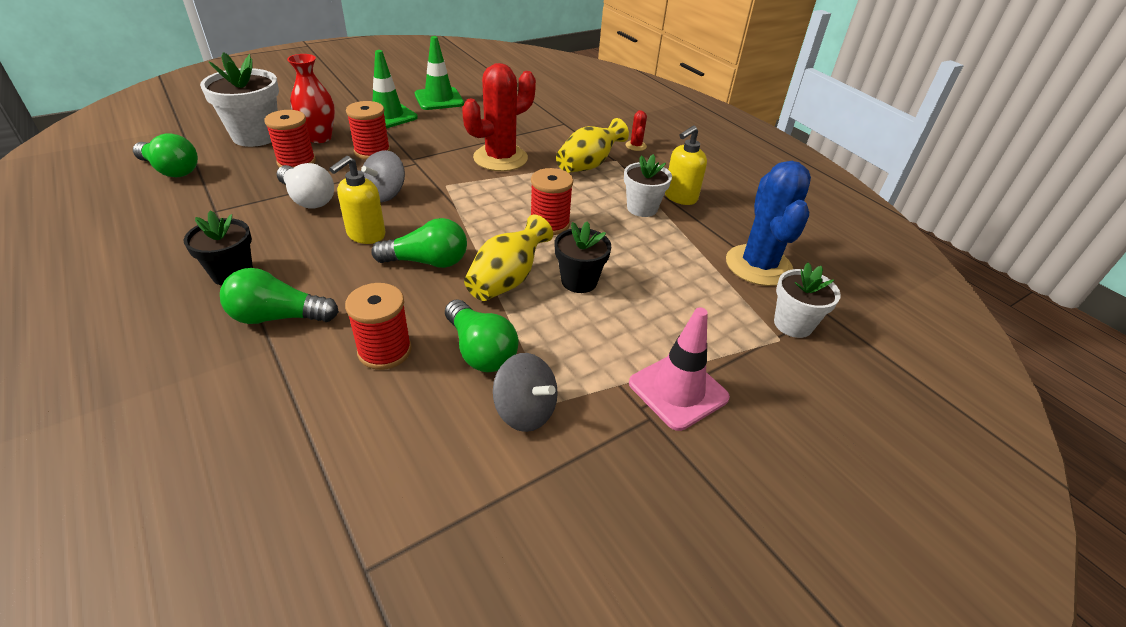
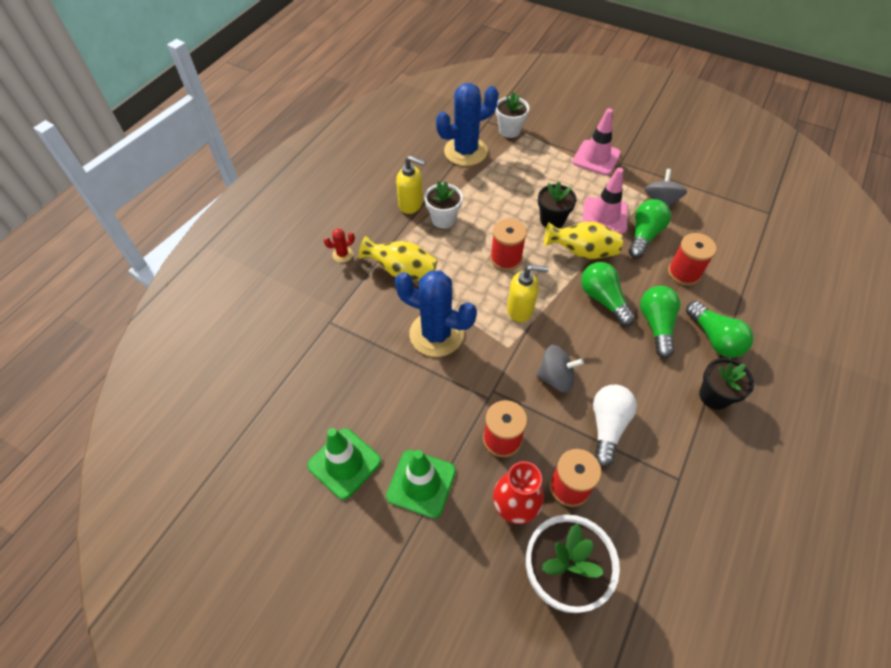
camera: 115 degrees left, 15 degrees up
(171, 170) = (673, 586): green light bulb -> green light bulb (656, 325)
(365, 235) = (610, 352): yellow soap dispenser -> yellow soap dispenser (520, 309)
(500, 158) = (436, 334): red cactus -> blue cactus
(548, 331) = (604, 216): none -> pink traffic cone

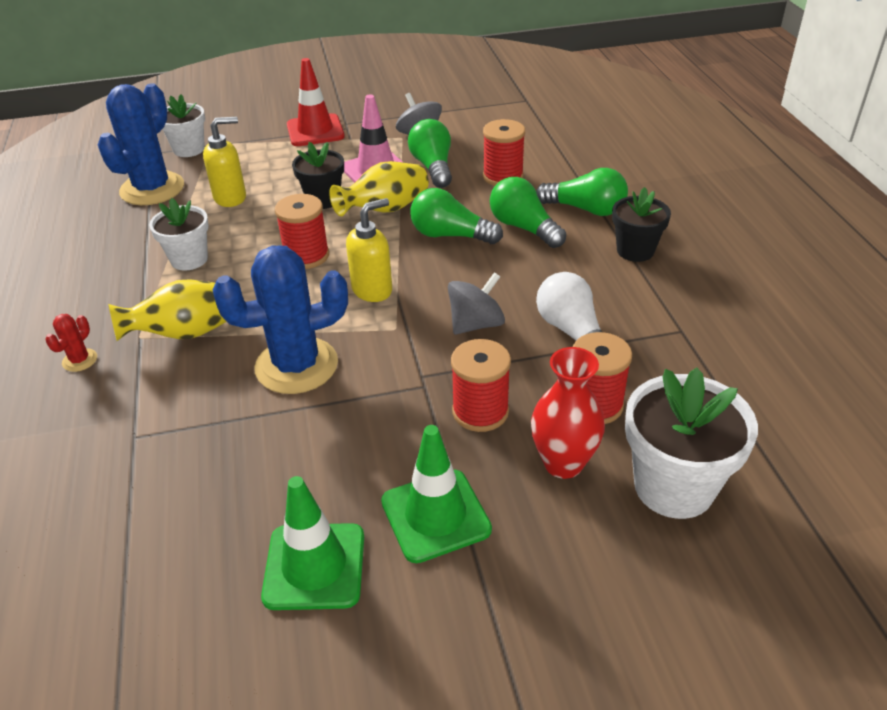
camera: 40 degrees left, 15 degrees down
(411, 204) = (129, 266): yellow soap dispenser -> yellow soap dispenser (230, 197)
(596, 158) = (315, 131): pink traffic cone -> red traffic cone

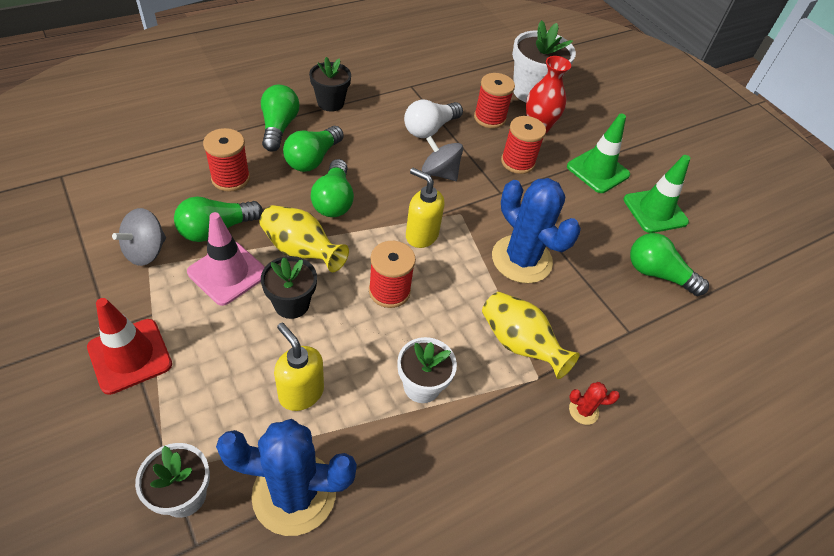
camera: 115 degrees left, 10 degrees up
(195, 509) = (657, 274): none -> green light bulb

